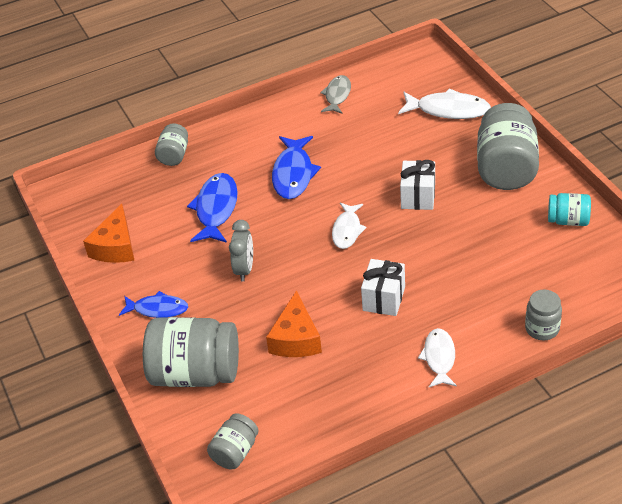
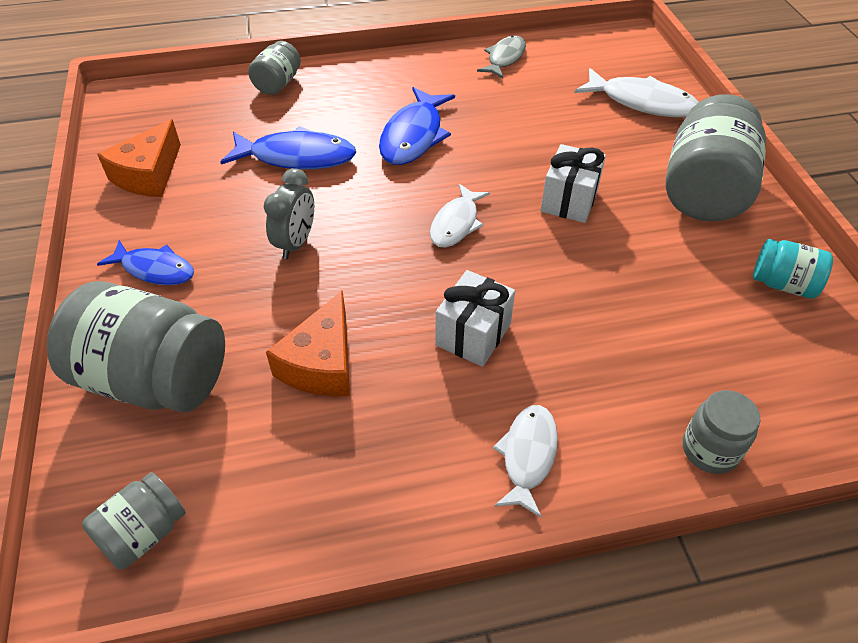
camera: 10 degrees right, 5 degrees up
(216, 209) = (296, 157): blue fish -> blue fish turned 75 degrees clockwise

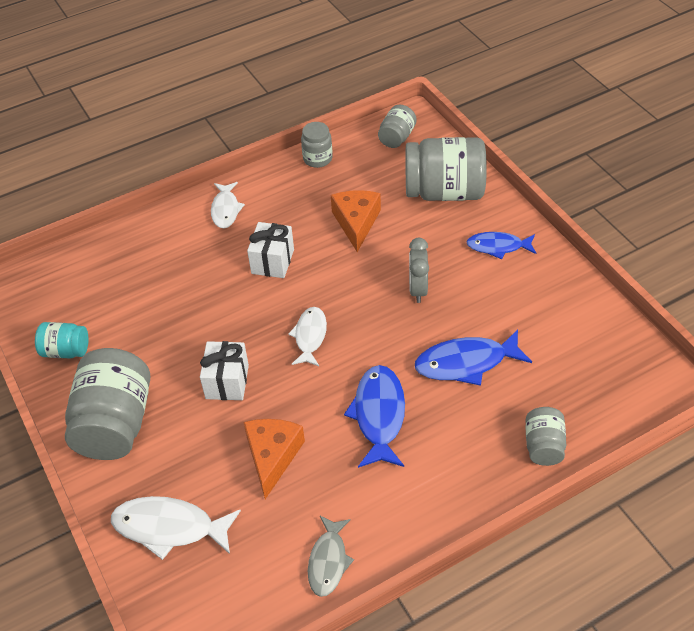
camera: 165 degrees right, 0 degrees up
(149, 174) = (569, 313): orange cheese -> orange cheese (272, 456)
(709, 450) = (128, 236): grey jar -> grey jar (317, 159)

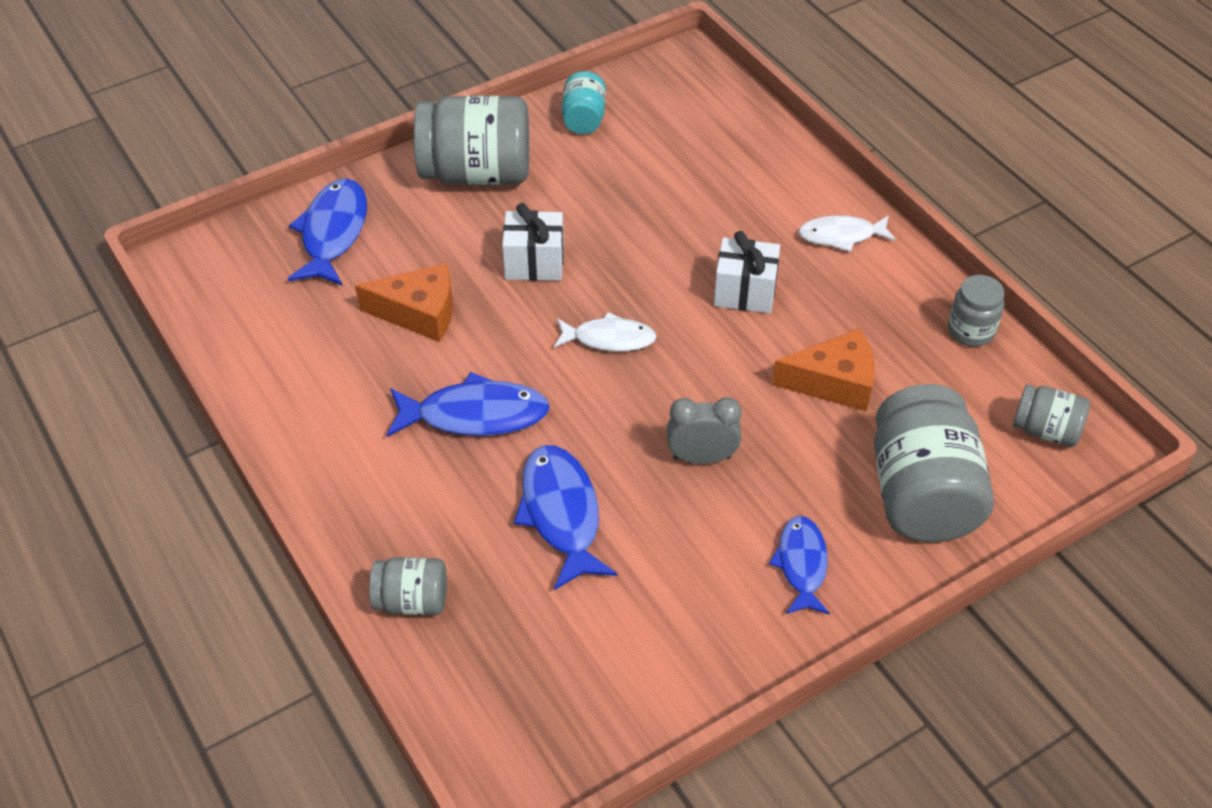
camera: 85 degrees right, 0 degrees up
(170, 527) = (333, 233): white fish -> blue fish
(328, 561) = (270, 371): grey fish -> none

